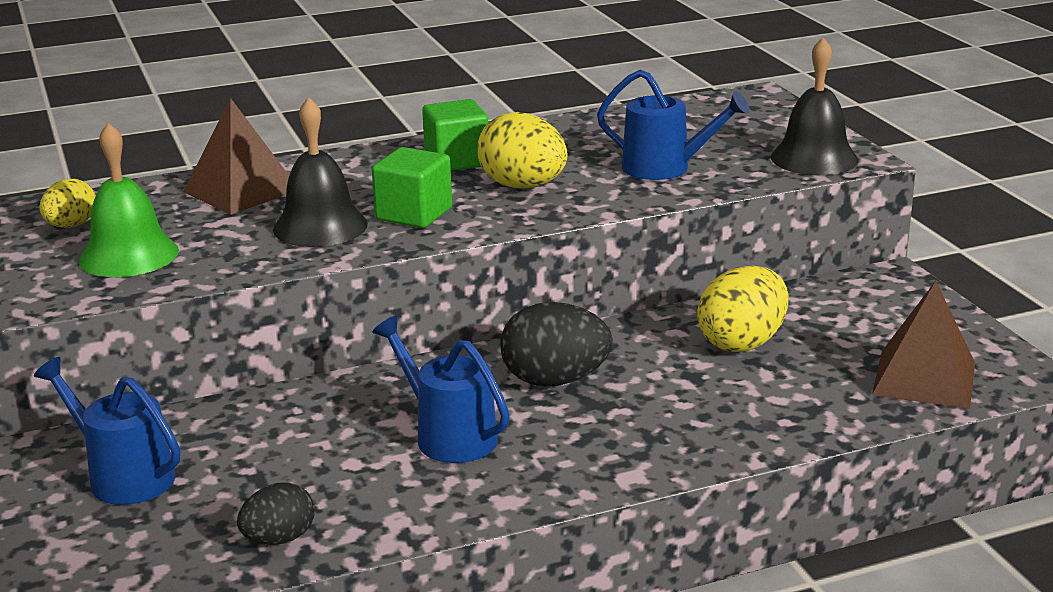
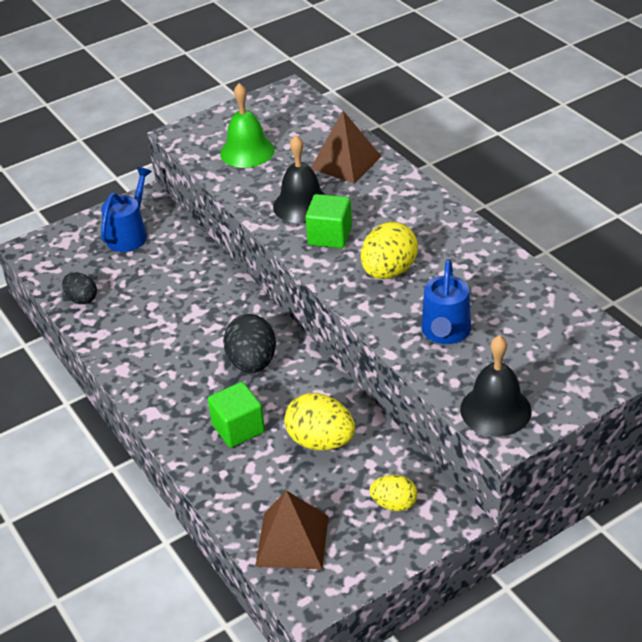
camera: 80 degrees right, 15 degrees up
(71, 226) = (280, 121): yellow egg -> yellow egg (394, 504)
(449, 436) = (183, 333): blue watering can -> none
(457, 161) = (424, 234): green cube -> green cube (238, 428)

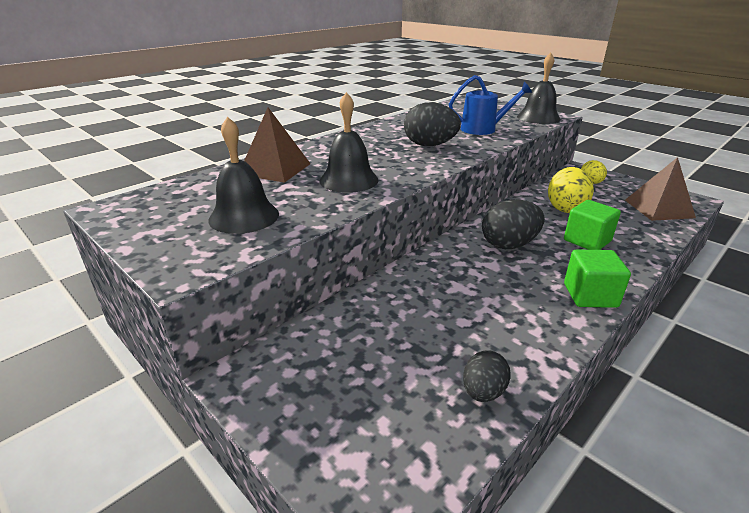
camera: 105 degrees left, 10 degrees down
(129, 235) = (326, 375): blue watering can -> none
(247, 151) = (244, 216): green bell -> black bell
(330, 236) = (393, 166): green cube -> green cube (590, 295)
(389, 271) = (429, 145): yellow egg -> black egg

